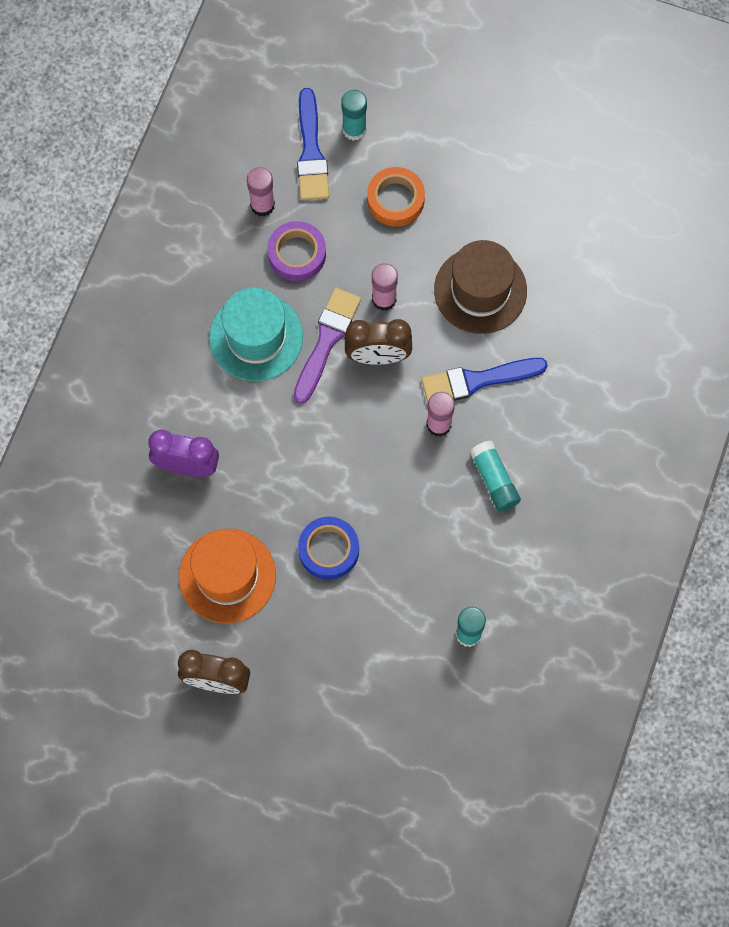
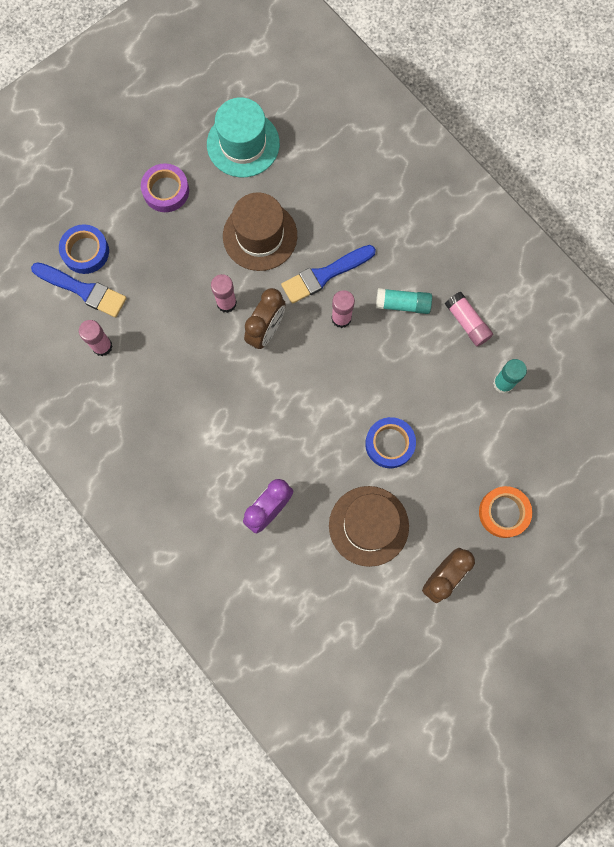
camera: 60 degrees left, 5 degrees up
(227, 576) = (368, 526): orange hat -> brown hat
(256, 337) = (200, 406): turquoise hat -> turquoise hat (243, 144)
(297, 254) = (155, 343): purple tape -> purple tape (166, 191)
(327, 340) = (233, 359): purple brush -> none
(354, 129) = (85, 251): turquoise glue stick -> blue tape
(395, 200) = (157, 253): orange tape -> orange tape (503, 512)
(477, 380) = (324, 275): blue brush -> blue brush turned 45 degrees clockwise
(515, 559) = (467, 322): none -> pink glue stick

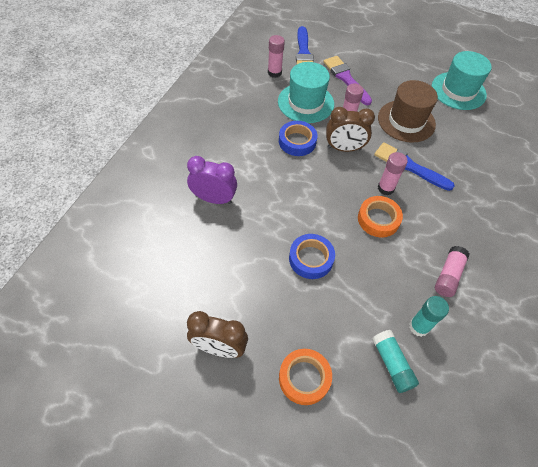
camera: 60 degrees right, 20 degrees down
(85, 251) = (328, 46): blue tape -> blue tape (297, 141)
(157, 264) = (346, 78): none -> purple brush
(166, 191) = (395, 66): purple tape -> none
(174, 335) = (306, 103): none -> turquoise hat
(368, 526) = (235, 270): brown hat -> none
(375, 350) = (378, 219): none -> orange tape
(403, 304) = (427, 223): turquoise glue stick -> turquoise glue stick (392, 364)

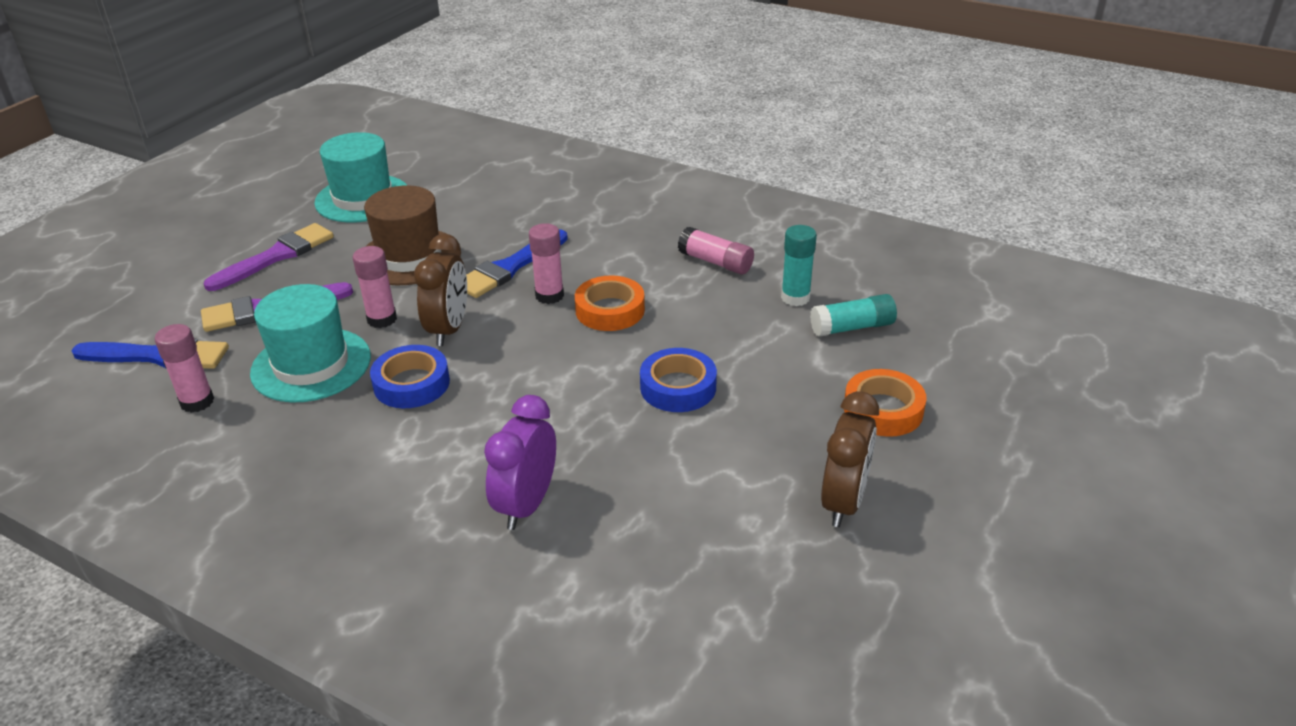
camera: 80 degrees left, 20 degrees down
(391, 70) = (276, 256): none -> purple brush

